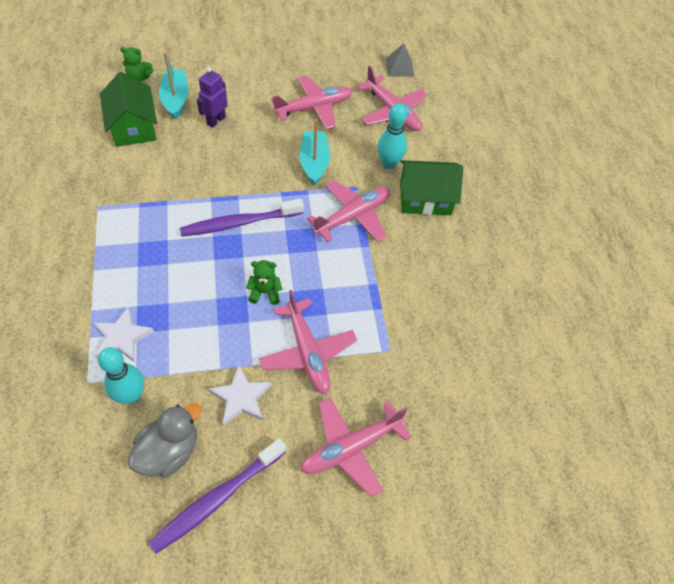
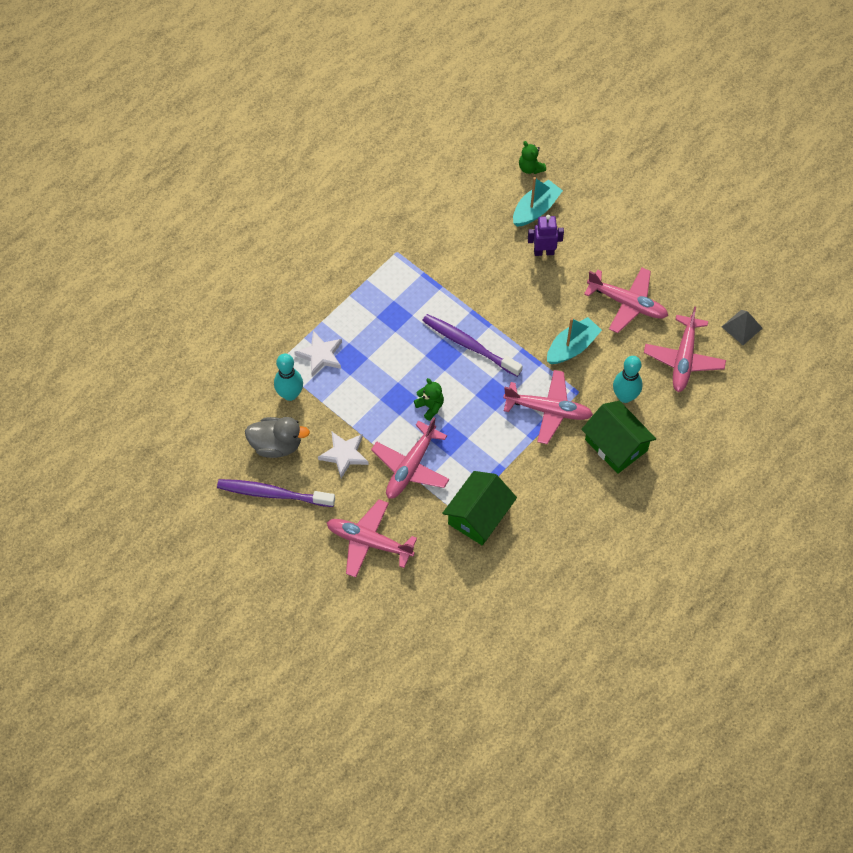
camera: 55 degrees right, 5 degrees up
(133, 126) = (482, 208): green house -> green house (479, 515)

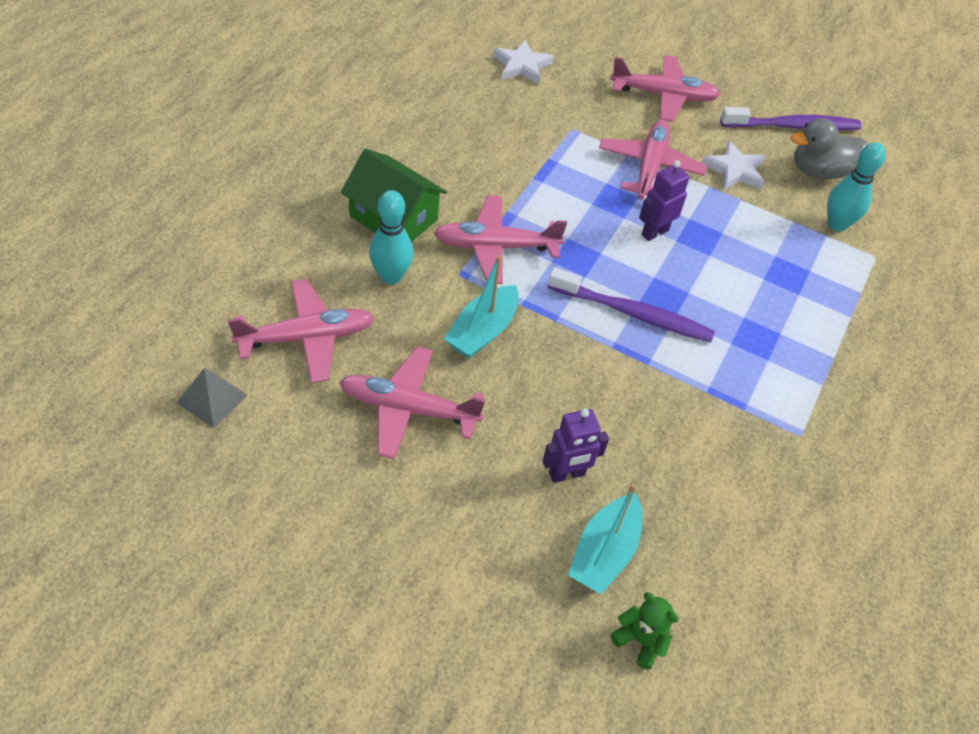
camera: 160 degrees right, 10 degrees down
(320, 355) = (827, 274): white star -> white star (522, 65)
(430, 406) = (654, 232): green teddy bear -> purple robot
(479, 515) = (549, 129): green house -> none
(684, 359) = (307, 337): pink plane -> pink plane turned 75 degrees clockwise

